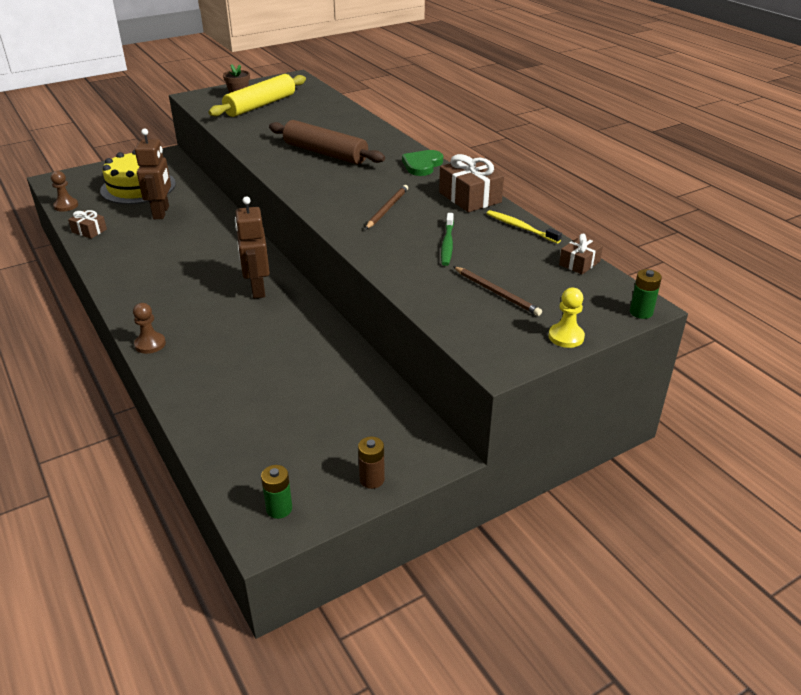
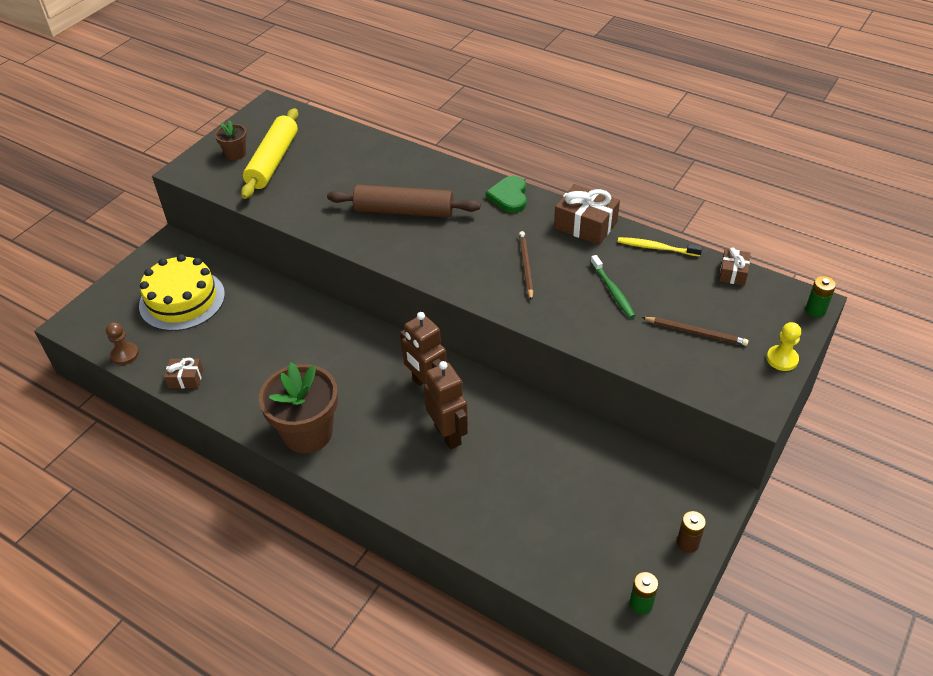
camera: 25 degrees left, 10 degrees up
(135, 289) = (307, 433): none -> brown flower pot
(150, 344) = (383, 491): brown pawn -> none
(161, 212) = (241, 326): brown robot -> brown robot (448, 434)

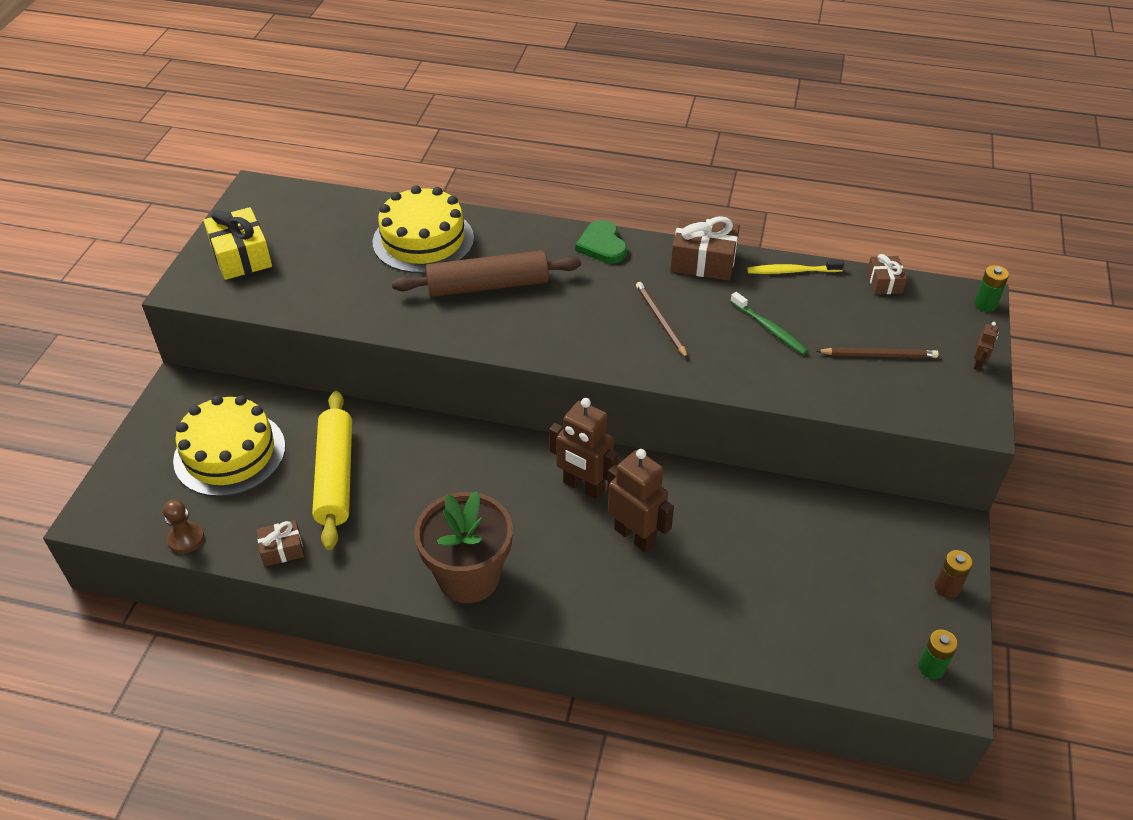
camera: 20 degrees left, 0 degrees up
(235, 154) = (241, 256): brown flower pot -> yellow gift
(273, 161) = (294, 256): yellow rolling pin -> yellow rolling pin (335, 476)
(372, 166) = (423, 240): none -> yellow cake
(782, 359) = (978, 364): yellow pawn -> brown robot

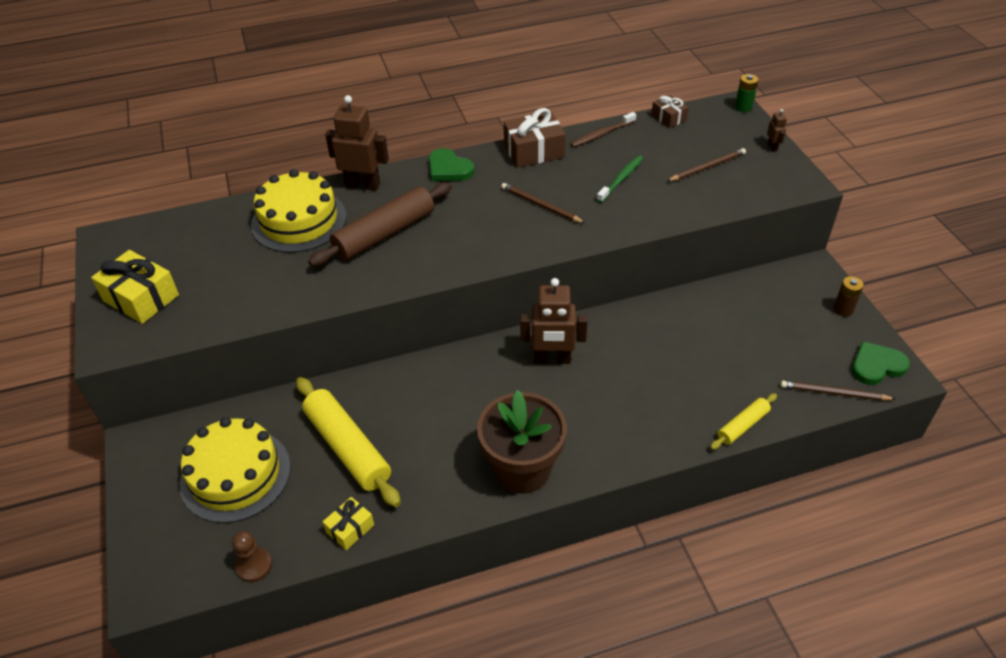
camera: 30 degrees left, 0 degrees up
(282, 549) = (350, 528): brown gift -> yellow gift
(635, 536) = (618, 376): brown robot -> brown robot (363, 185)
(721, 651) = (742, 426): none -> yellow rolling pin
(769, 328) = (621, 179): green toothbrush -> green toothbrush turned 75 degrees counterclockwise
(792, 271) = (602, 134): yellow toothbrush -> brown toothbrush
(853, 670) = (834, 393): none -> brown pencil
(931, 667) = (876, 366): green battery -> green heart

